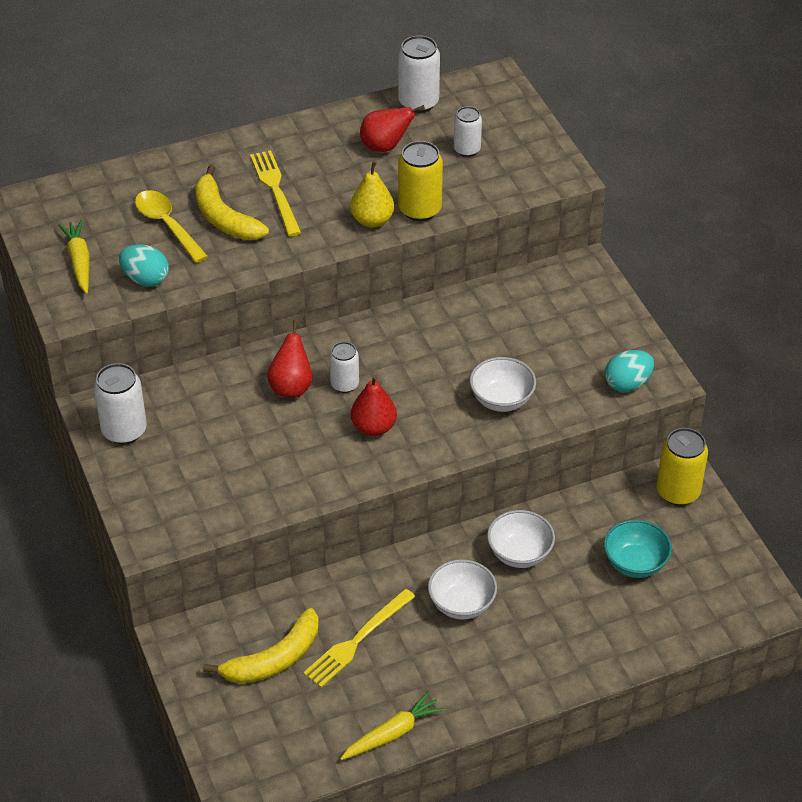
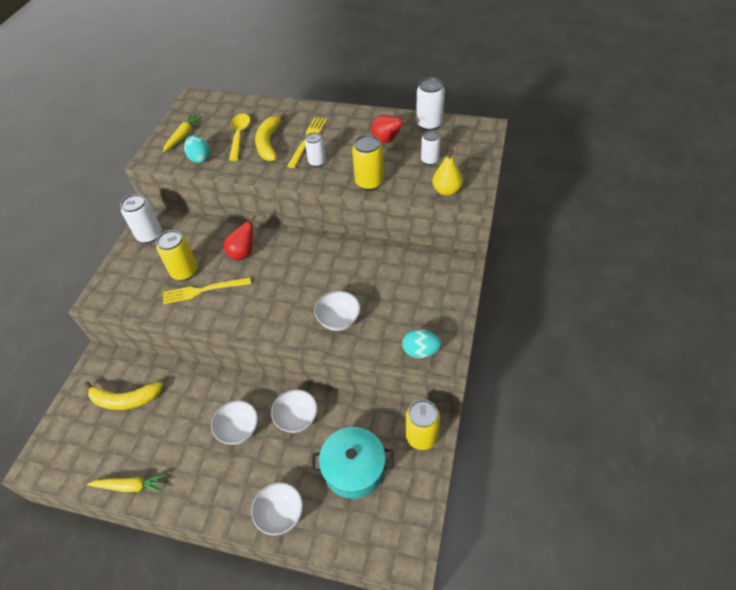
camera: 40 degrees right, 5 degrees up
(235, 448) = (184, 272): none -> yellow can
(344, 384) = (269, 265): white can -> white can (317, 162)
(357, 640) = (171, 416): yellow fork -> yellow fork (203, 290)
(372, 220) = (338, 177): yellow pear -> yellow pear (446, 191)
(373, 427) = (258, 298): red pear -> none
(599, 651) = (281, 514): none -> white bowl
(635, 563) = (354, 468): turquoise bowl -> turquoise pot

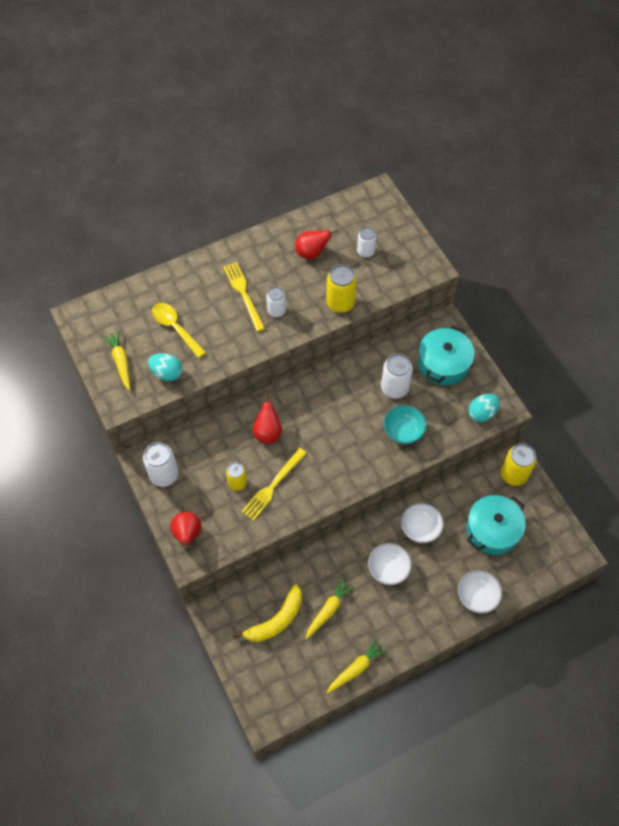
camera: 45 degrees left, 10 degrees up
(115, 282) = (187, 535): none -> red pear
(164, 423) = (328, 610): none -> yellow carrot
(184, 272) = (237, 483): yellow can -> yellow can, size x0.65
(268, 143) = (212, 319): yellow banana -> none
(339, 320) = (403, 432): white bowl -> turquoise bowl
(428, 292) = (443, 363): none -> turquoise pot
(429, 124) = (329, 215): white can -> white can (394, 388)
(446, 191) = (406, 273): yellow pear -> none

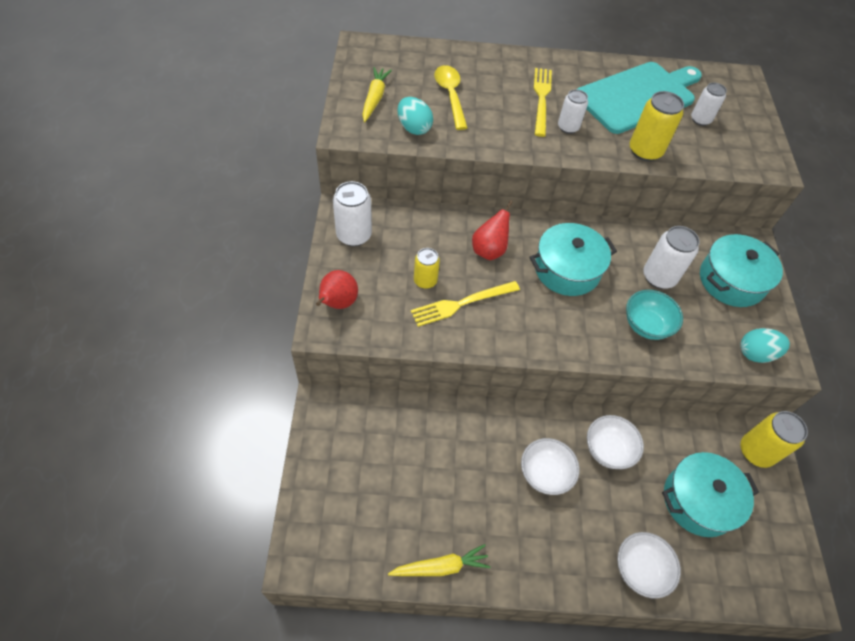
camera: 25 degrees right, 5 degrees down
(276, 620) = (382, 456): yellow banana -> none
(312, 253) = (638, 96): red pear -> turquoise cutting board
(328, 610) = (448, 479): yellow carrot -> none
(330, 417) = (567, 270): none -> turquoise pot

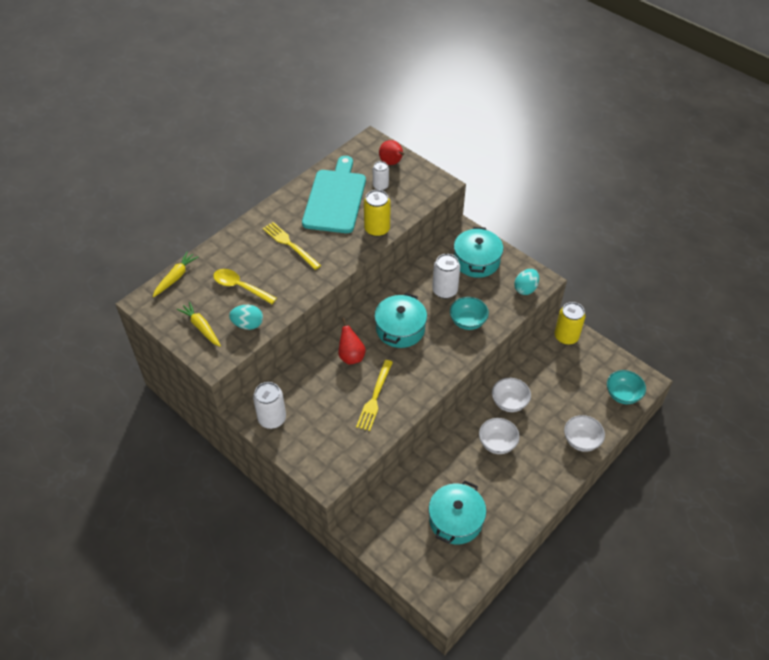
camera: 45 degrees left, 5 degrees down
(338, 303) = (315, 461): red pear -> red pear (392, 163)
(425, 281) = (342, 404): yellow can -> none
(440, 566) = (506, 534): yellow carrot -> yellow carrot (175, 277)
(568, 127) = (324, 249): white can -> none
(698, 500) = (569, 384): turquoise pot -> turquoise pot (455, 520)
(753, 576) = (622, 395): none -> turquoise bowl

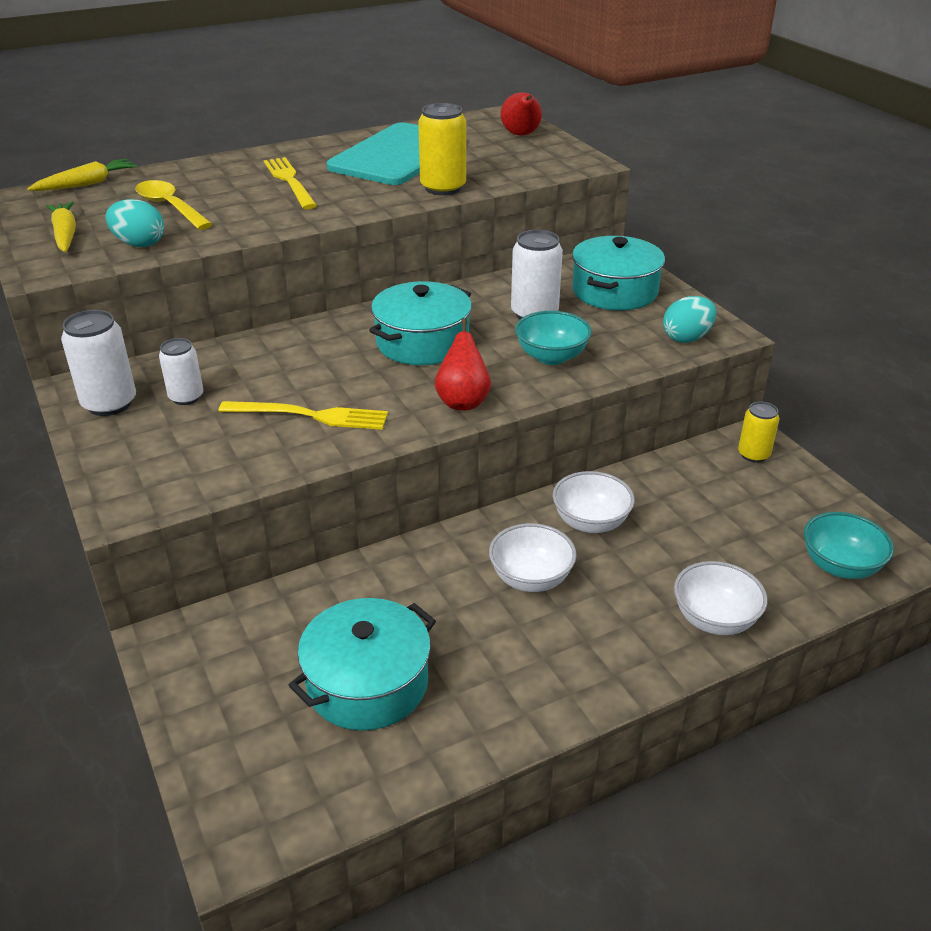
camera: 20 degrees right, 15 degrees down
(351, 356) = (311, 357): red pear -> red pear (463, 401)
(375, 397) = (309, 415): yellow fork -> yellow fork turned 120 degrees counterclockwise
(380, 186) = (484, 152): white can -> white can (186, 397)
(566, 337) = (753, 454): yellow can -> yellow can, size x0.65

